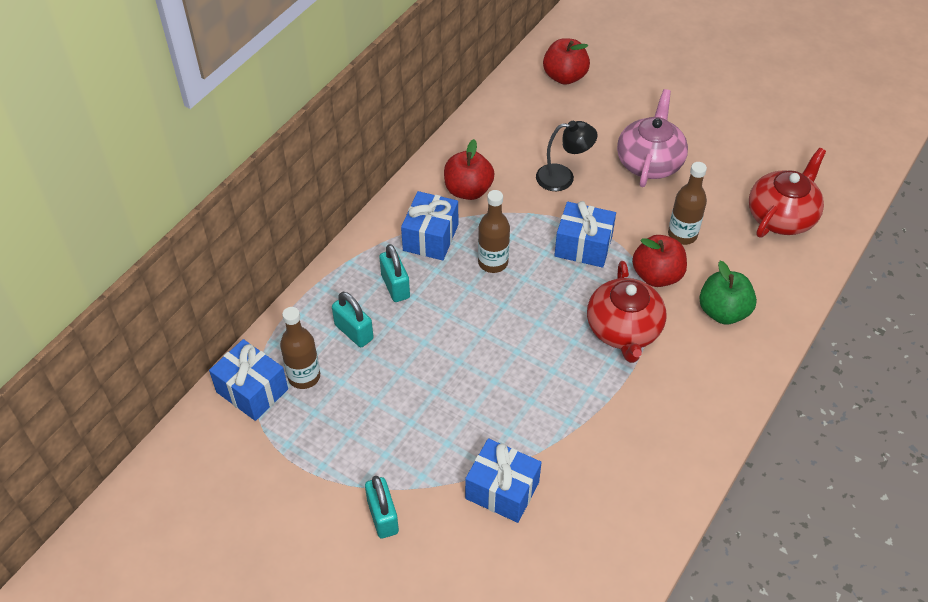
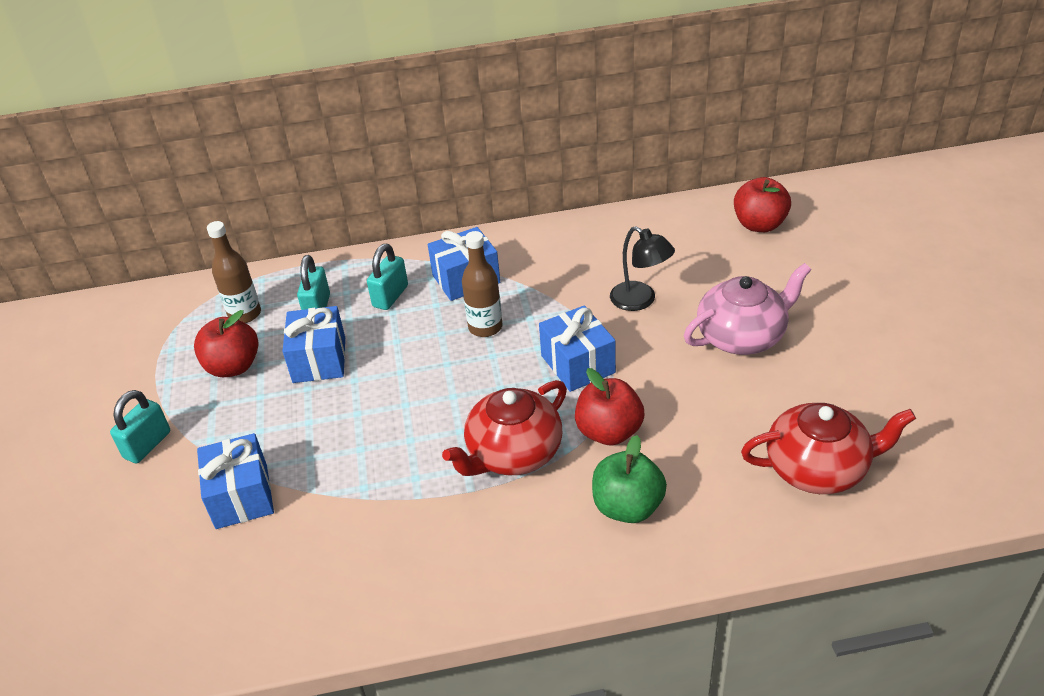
camera: 50 degrees right, 10 degrees down
(252, 391) = (204, 300): blue gift -> blue gift (319, 360)
(468, 190) = (545, 263): red apple -> red apple (233, 367)
(682, 235) = (685, 415): brown bottle -> none

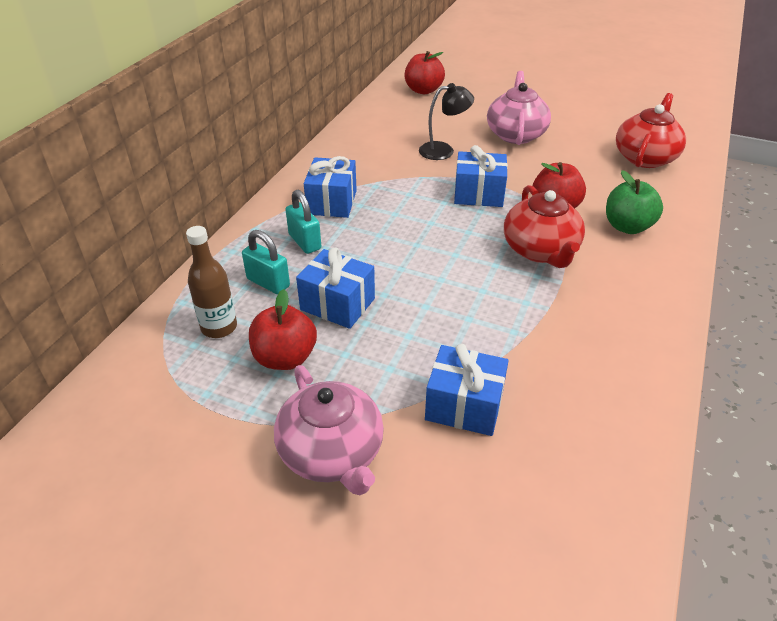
camera: 60 degrees left, 0 degrees up
(147, 445) = (332, 453): turquoise padlock -> pink teapot
(485, 327) = (397, 214): brown bottle -> none

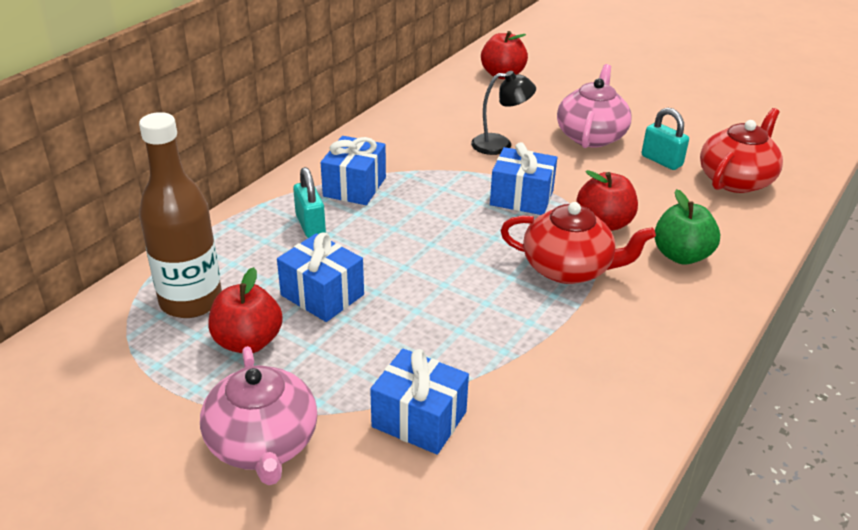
camera: 10 degrees right, 5 degrees down
(219, 327) = (191, 301): brown bottle -> brown bottle, size x1.60
(268, 283) = (257, 263): turquoise padlock -> turquoise padlock (661, 161)
(540, 250) = (568, 268): red teapot -> red teapot turned 75 degrees counterclockwise

